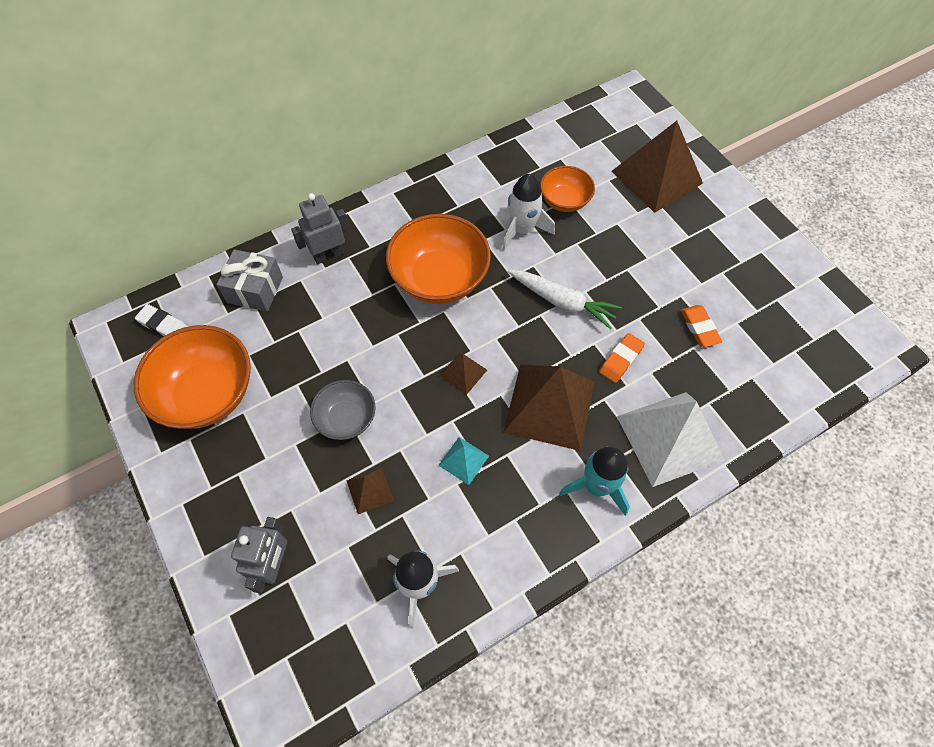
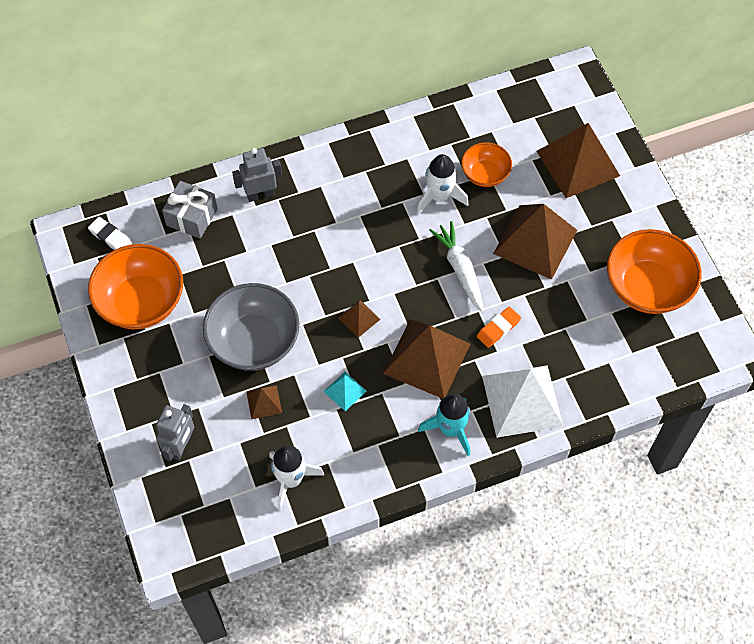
camera: 10 degrees right, 0 degrees up
(346, 418) = (254, 341): grey bowl -> grey bowl, size x1.75
(439, 278) = (355, 231): orange bowl -> orange bowl (647, 287)
(562, 302) = (460, 269): white carrot -> white carrot turned 150 degrees counterclockwise
(635, 260) = (535, 241): none -> brown pyramid
(699, 328) = (575, 312): orange eraser -> none

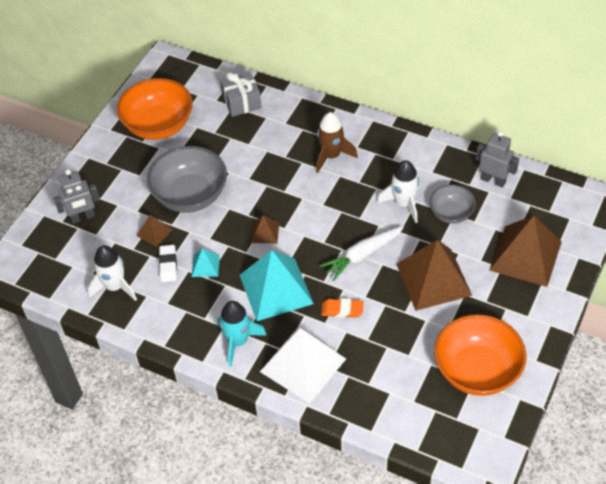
camera: 50 degrees right, 10 degrees down
(110, 237) = (185, 79): white eraser -> white eraser (168, 265)
(260, 194) = (295, 119): grey robot -> grey robot (493, 180)
(332, 203) = (331, 156): none -> brown rocket
(426, 358) = (276, 289): brown pyramid -> turquoise pyramid
(460, 269) = (362, 256): white carrot -> white carrot turned 150 degrees counterclockwise
(485, 174) = (451, 213): orange bowl -> grey bowl

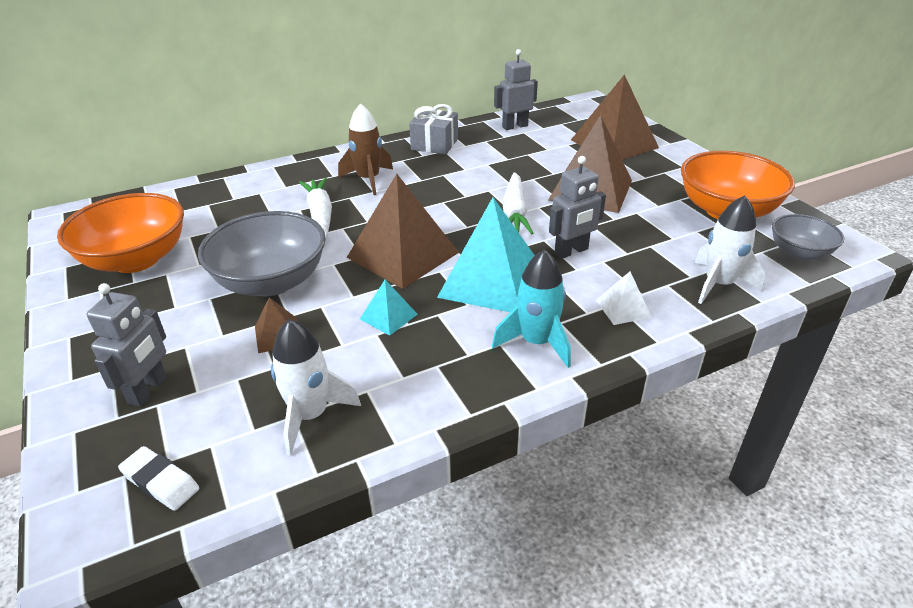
camera: 55 degrees left, 15 degrees down
(168, 265) = (345, 347): white eraser -> white eraser (160, 482)
(241, 102) = (214, 197): grey gift -> grey gift (434, 144)
(265, 232) = (403, 255): brown pyramid -> brown pyramid, size x2.18
(269, 165) = (320, 215): none -> white carrot
(303, 365) = (623, 308): white pyramid -> white pyramid, size x0.46
(342, 310) = (571, 251): orange eraser -> grey robot
(403, 203) = (481, 169): white rocket -> white rocket (718, 284)
(451, 213) = (524, 154): grey bowl -> grey bowl (799, 253)

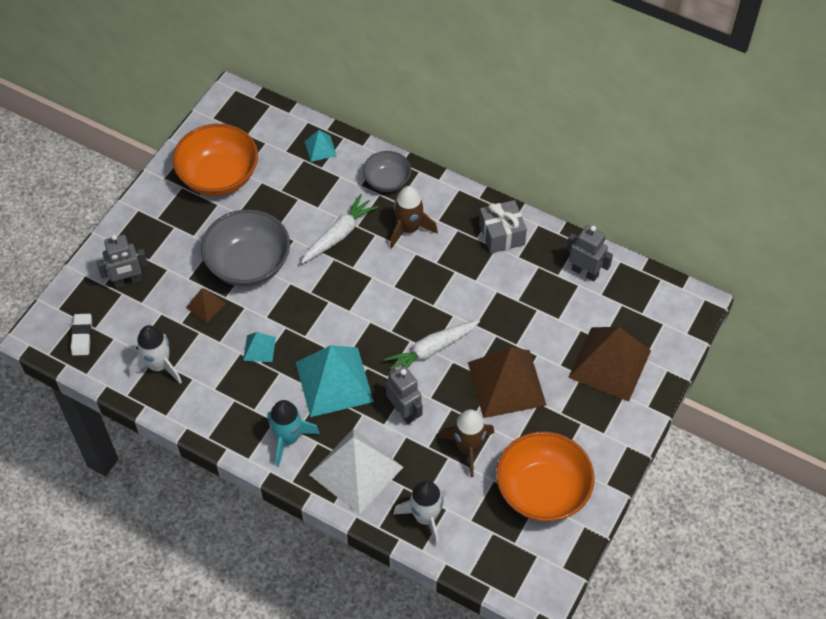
camera: 55 degrees right, 20 degrees up
(212, 191) = (320, 148): none -> turquoise pyramid
(403, 255) = (327, 315): brown pyramid -> none
(571, 251) = (404, 411): grey robot -> grey robot turned 150 degrees counterclockwise
(623, 308) = (356, 471): white pyramid -> white pyramid, size x2.18
(648, 231) = (468, 448): none -> brown rocket
(799, 253) = (509, 558): grey bowl -> grey bowl (387, 181)

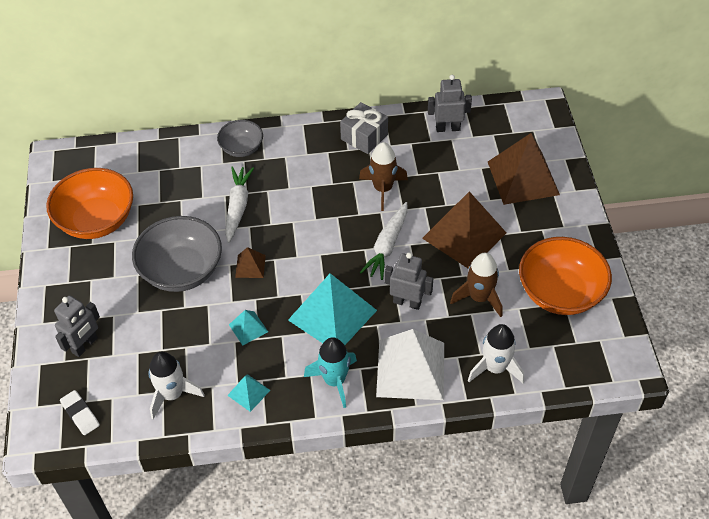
camera: 35 degrees left, 5 degrees down
(206, 305) = (172, 323): brown pyramid -> brown pyramid (250, 266)
(320, 148) = (166, 154): turquoise pyramid -> turquoise pyramid (248, 392)
(409, 229) = (290, 172): brown rocket -> brown rocket (383, 189)

